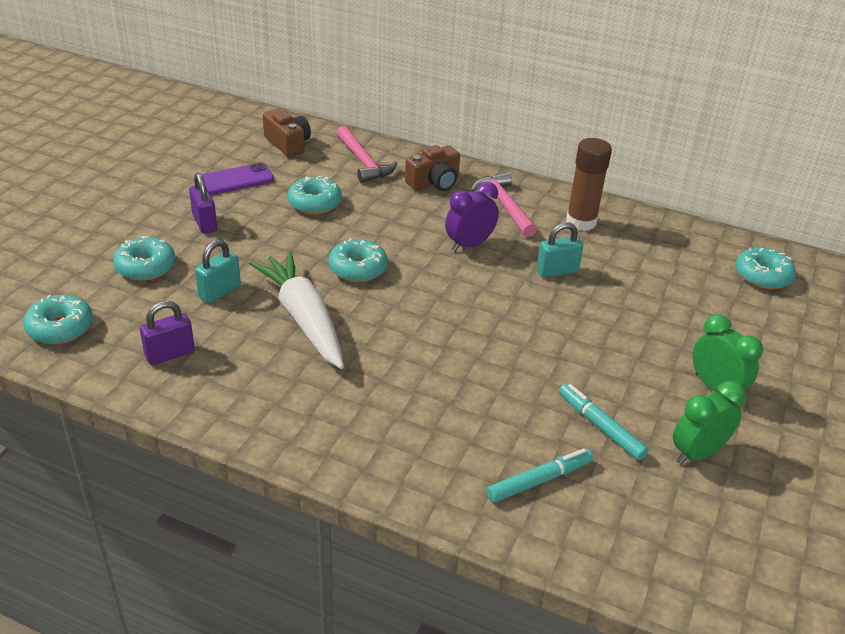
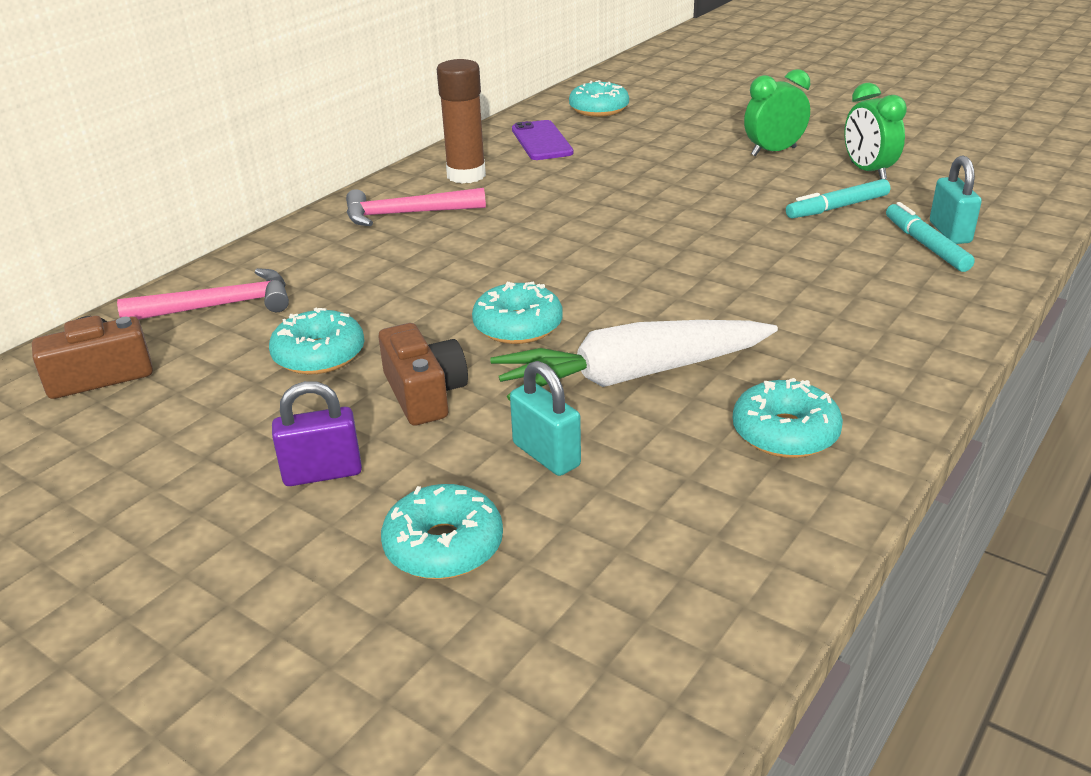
camera: 75 degrees left, 5 degrees down
(60, 328) = (623, 660): turquoise donut -> turquoise donut (785, 433)
(170, 354) = (711, 508): purple padlock -> none
(234, 180) = (188, 438): purple phone -> purple phone (541, 141)
(434, 182) = (319, 255): brown camera -> brown camera (425, 394)
(469, 245) = (489, 244): purple clock -> none
(557, 271) = (563, 199): turquoise padlock -> turquoise padlock (950, 232)

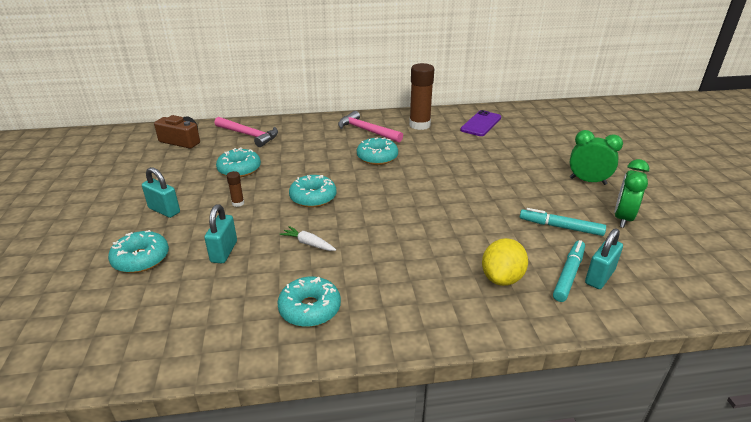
camera: 45 degrees right, 0 degrees up
(322, 473) = (164, 210): purple padlock -> turquoise padlock
(425, 394) = (238, 203): brown camera -> brown glue stick
(599, 109) = (539, 120): turquoise donut -> turquoise donut (377, 157)
(632, 376) = (308, 243): white carrot -> white carrot, size x0.40
(885, 282) = (502, 278): none -> yellow lemon

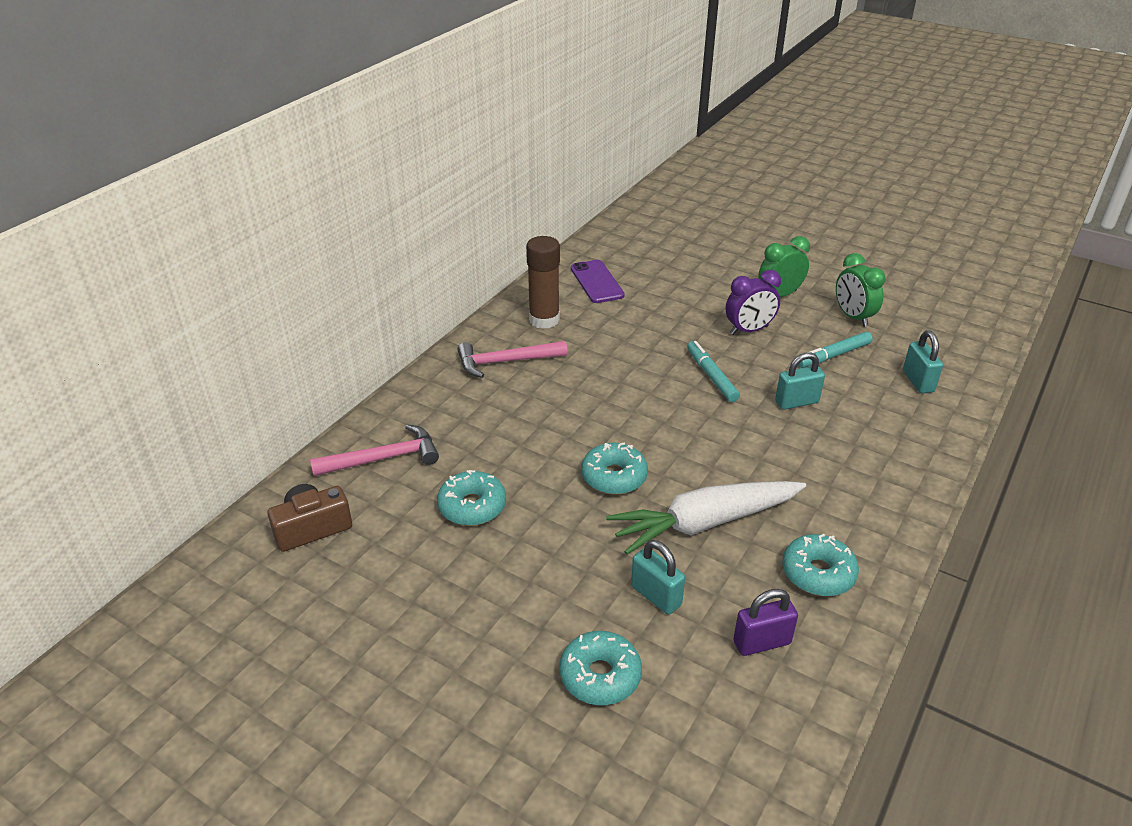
camera: 50 degrees left, 5 degrees up
(164, 210) = (501, 615): turquoise padlock -> turquoise padlock (796, 402)
(217, 309) = (762, 642): none -> purple padlock
(238, 203) = (558, 542): brown glue stick -> none
(308, 243) = (704, 523): white carrot -> white carrot, size x2.50
(377, 157) = (580, 387): turquoise donut -> none
(502, 278) = (875, 432): yellow lemon -> none
(527, 185) = (749, 330): none -> purple clock
(568, 274) = (901, 394): turquoise marker -> turquoise marker (711, 376)

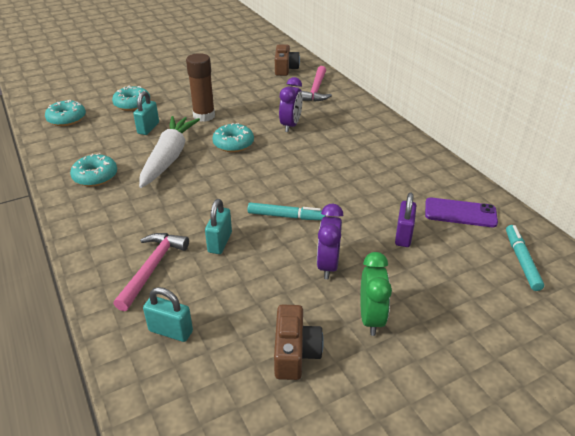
camera: 120 degrees right, 0 degrees up
(472, 506) = (257, 102): turquoise donut -> turquoise donut (67, 119)
(505, 362) = (373, 142): pink hammer -> pink hammer (152, 268)
(519, 443) = (290, 125): none -> purple clock
(544, 320) = (415, 170): brown glue stick -> brown glue stick (204, 116)
(656, 596) = (148, 128): turquoise padlock -> turquoise padlock turned 60 degrees counterclockwise
(762, 642) = (89, 143): purple padlock -> purple padlock (403, 235)
(833, 355) = (252, 298): turquoise marker -> turquoise marker (521, 261)
(853, 317) = (295, 352): green clock -> brown camera

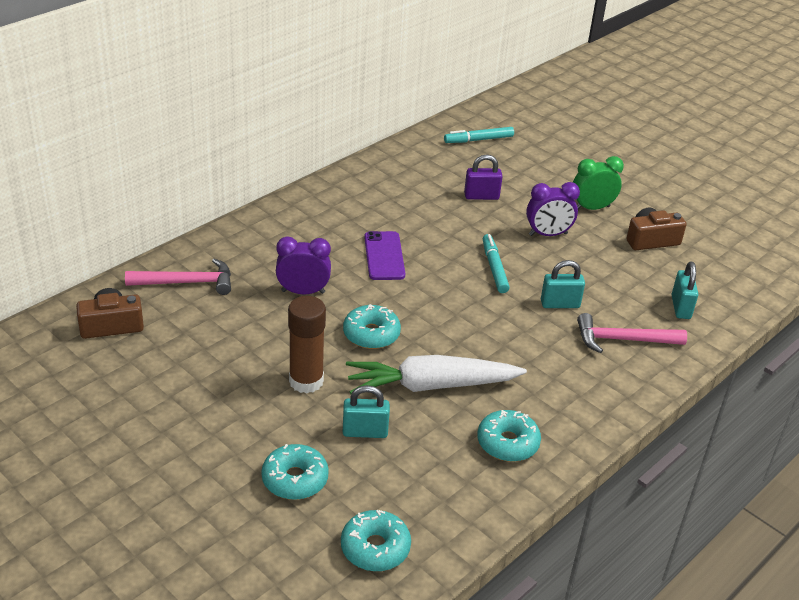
camera: 110 degrees left, 0 degrees up
(460, 213) = (429, 166): purple phone -> purple phone (384, 256)

